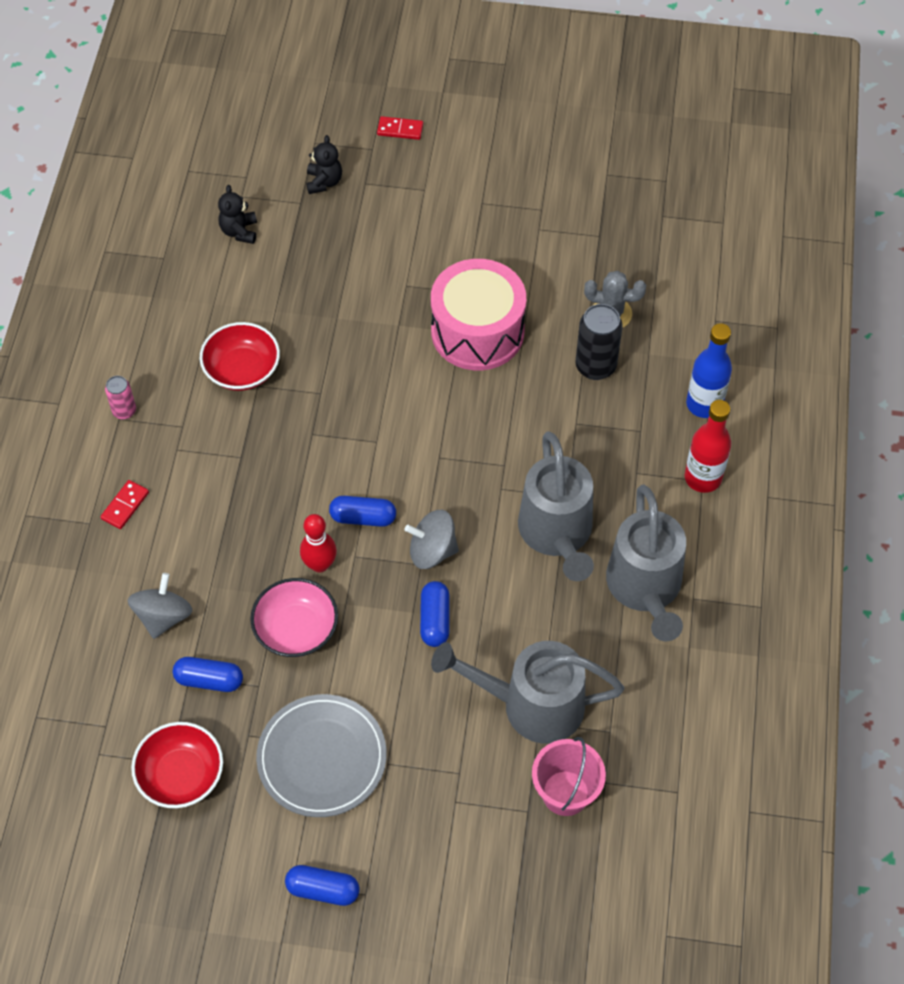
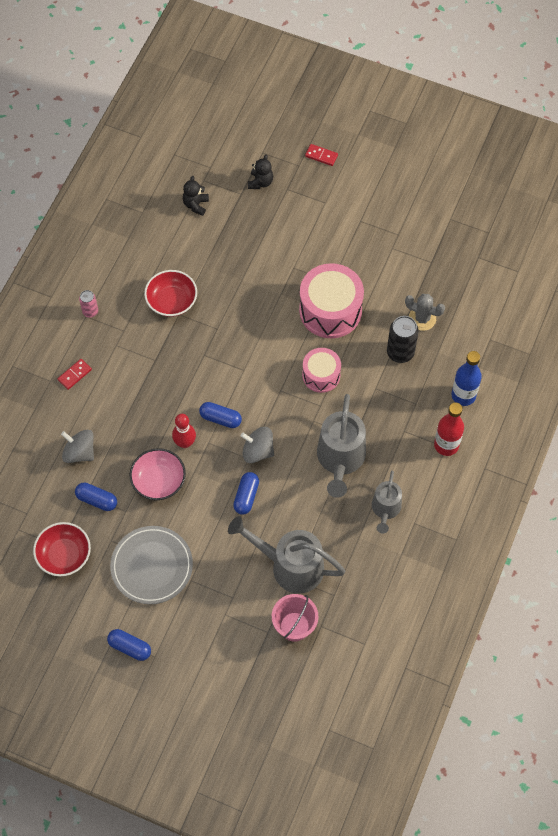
camera: 15 degrees right, 5 degrees up
(163, 616) = (79, 452): grey spinning top -> grey spinning top turned 90 degrees counterclockwise
(492, 423) = (321, 375): none -> pink drum
(645, 589) = (385, 510): grey watering can -> grey watering can, size x0.60

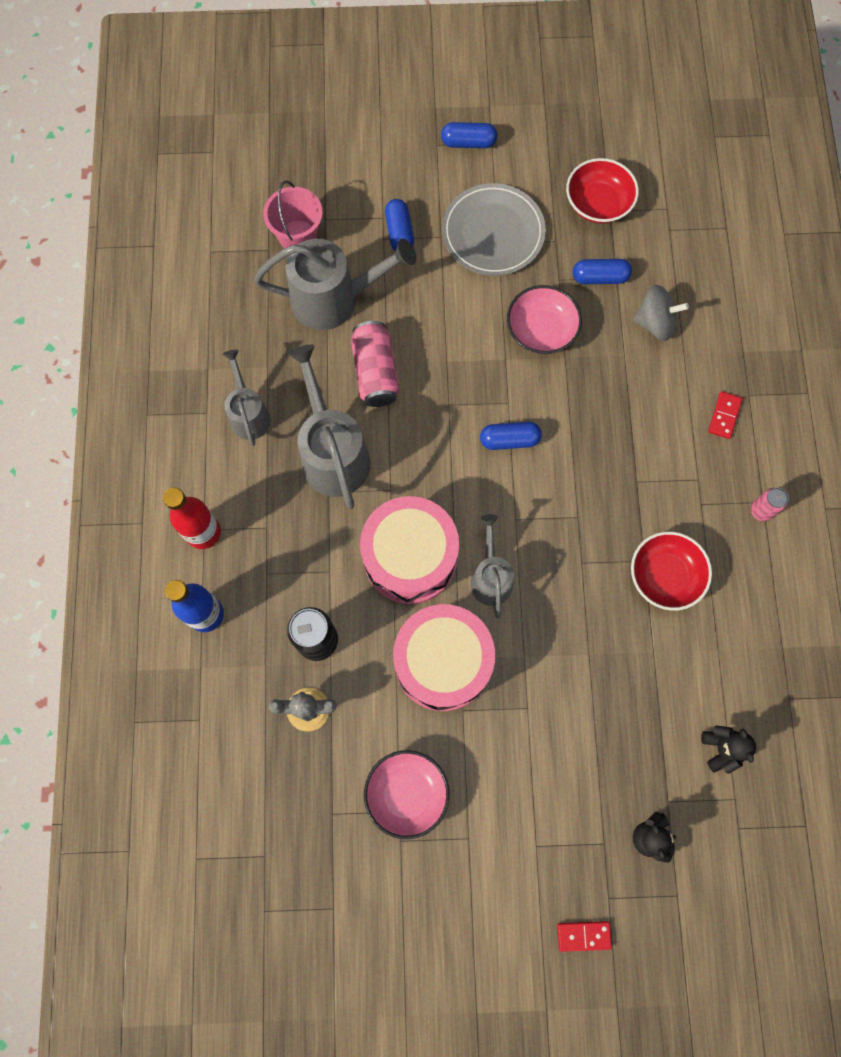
camera: 155 degrees right, 10 degrees up
(185, 443) = (536, 390): red bowling pin -> none
(246, 496) = (426, 357): blue capsule -> blue capsule (399, 232)
(257, 451) = (441, 418): grey spinning top -> none
(277, 344) = (490, 577): none -> grey watering can
(286, 501) = (375, 372): none -> pink can
(321, 375) = (410, 557): pink drum -> pink drum, size x1.68
(384, 254) = (407, 794): none -> pink bowl

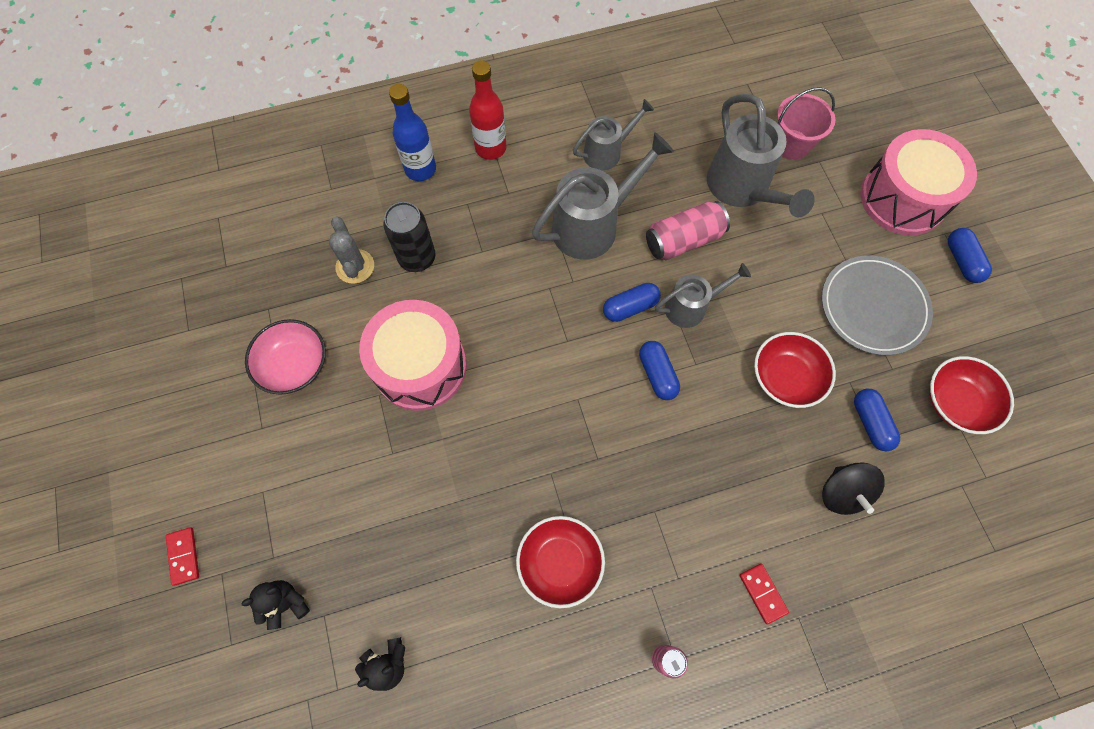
camera: 75 degrees right, 5 degrees down
(399, 232) = (834, 224): blue capsule -> blue capsule (630, 307)
(410, 557) = (512, 314): pink drum -> pink drum (902, 198)
(490, 577) = (513, 389): grey watering can -> grey watering can (691, 306)
(541, 330) = (786, 377): pink bowl -> red bowl
(655, 323) = (842, 493): grey spinning top -> black spinning top
(724, 416) = (762, 593): red domino -> red domino turned 60 degrees clockwise

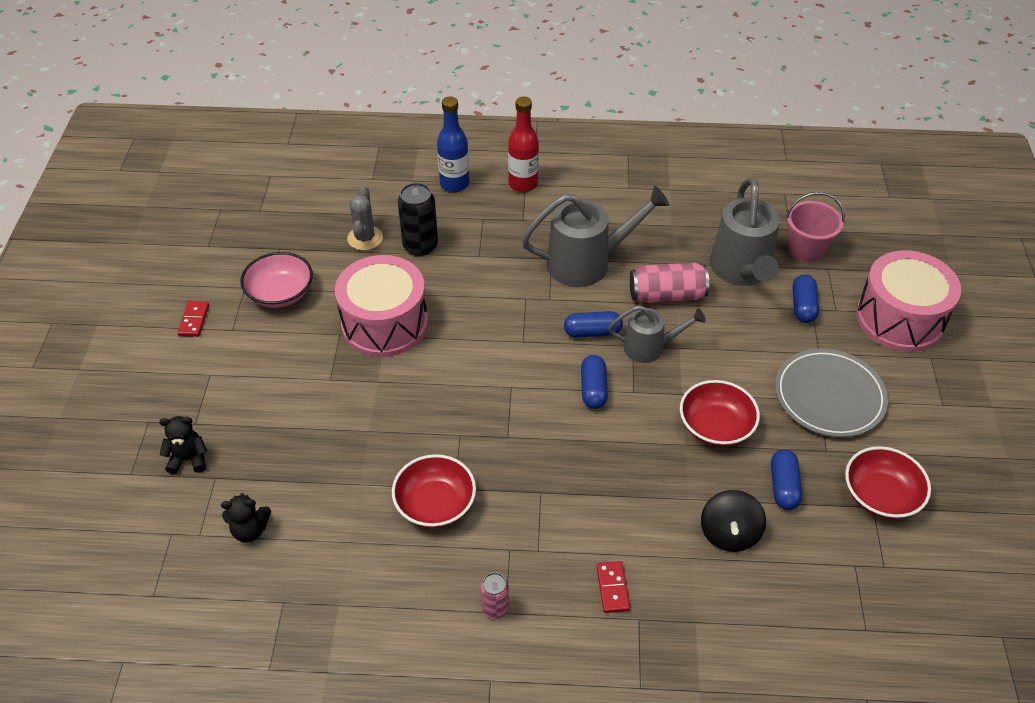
camera: 20 degrees right, 20 degrees down
(184, 556) = (125, 400): red domino -> red domino (194, 320)
(607, 152) = (627, 212): grey watering can -> none
(962, 261) = (939, 384): blue capsule -> blue capsule (803, 306)

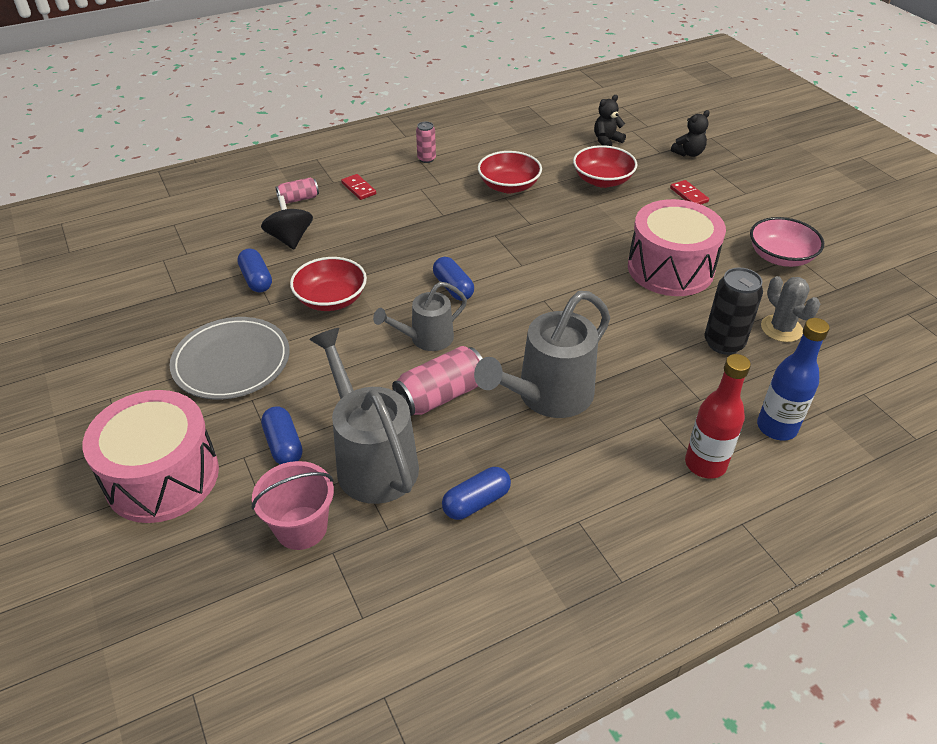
camera: 150 degrees right, 5 degrees down
(194, 320) = (810, 216): red domino -> red domino (688, 195)
(592, 332) = (488, 331): blue capsule -> blue capsule (476, 502)
(695, 604) = (298, 199): none -> pink can
(880, 496) = (170, 301): red bowl -> red bowl (602, 180)

